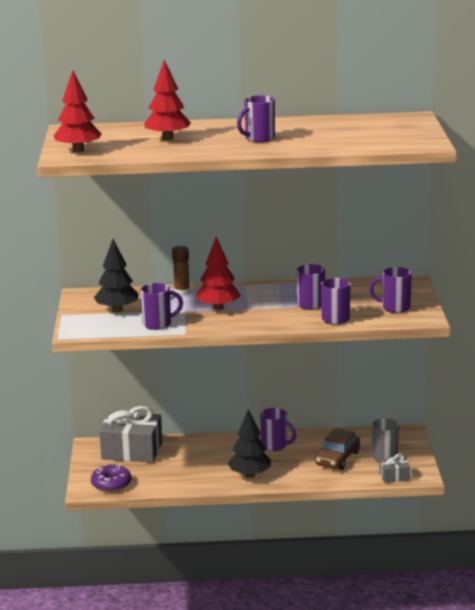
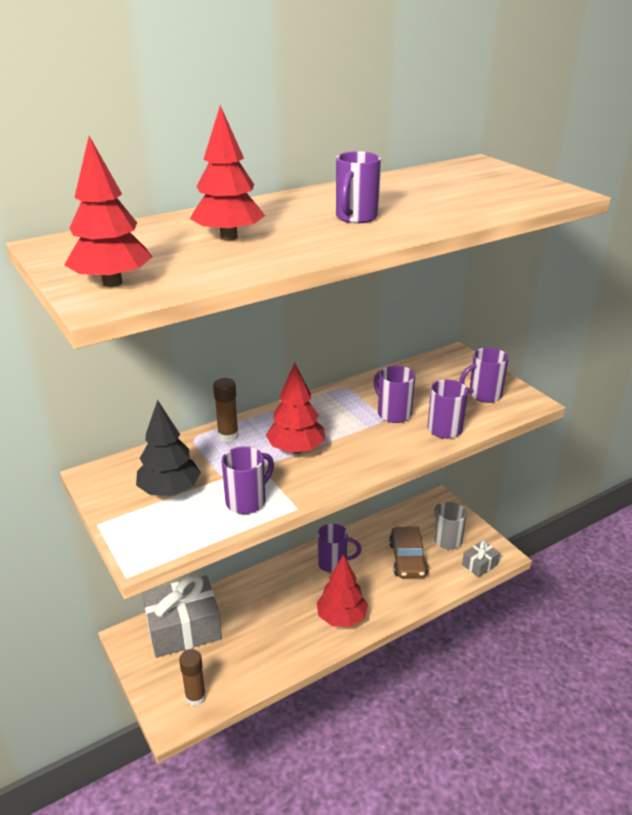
camera: 30 degrees left, 10 degrees up
(111, 484) = (195, 697): purple donut -> brown glue stick
(250, 475) = (341, 618): black tree -> red tree

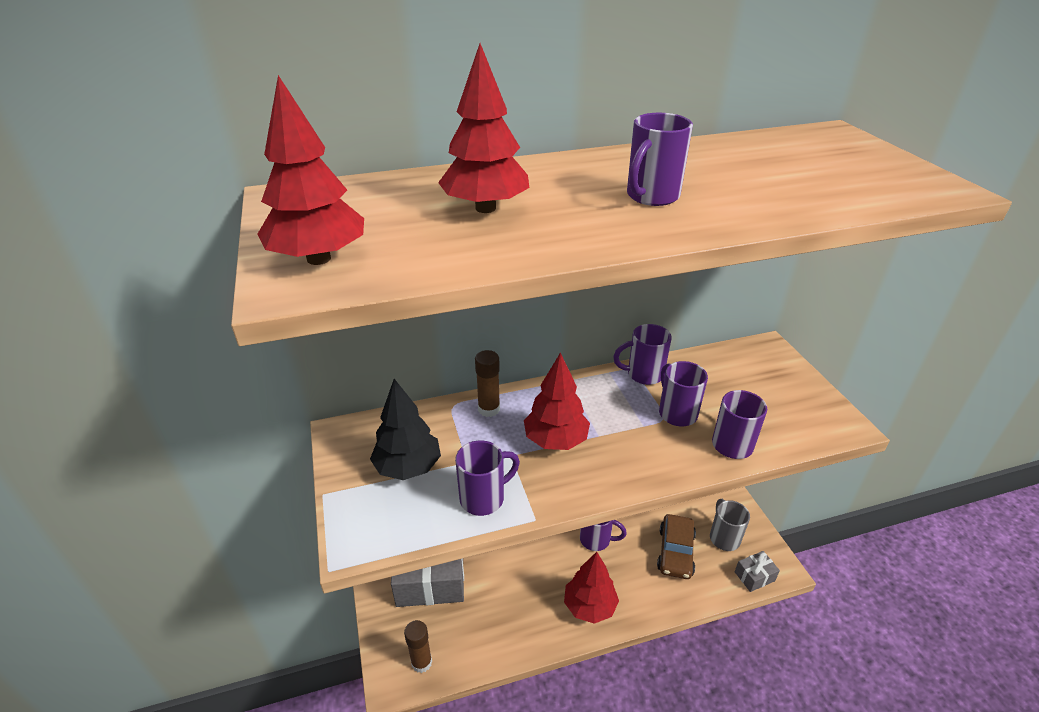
camera: 15 degrees right, 5 degrees up
(483, 395) = (789, 407): purple mug -> purple mug (643, 374)

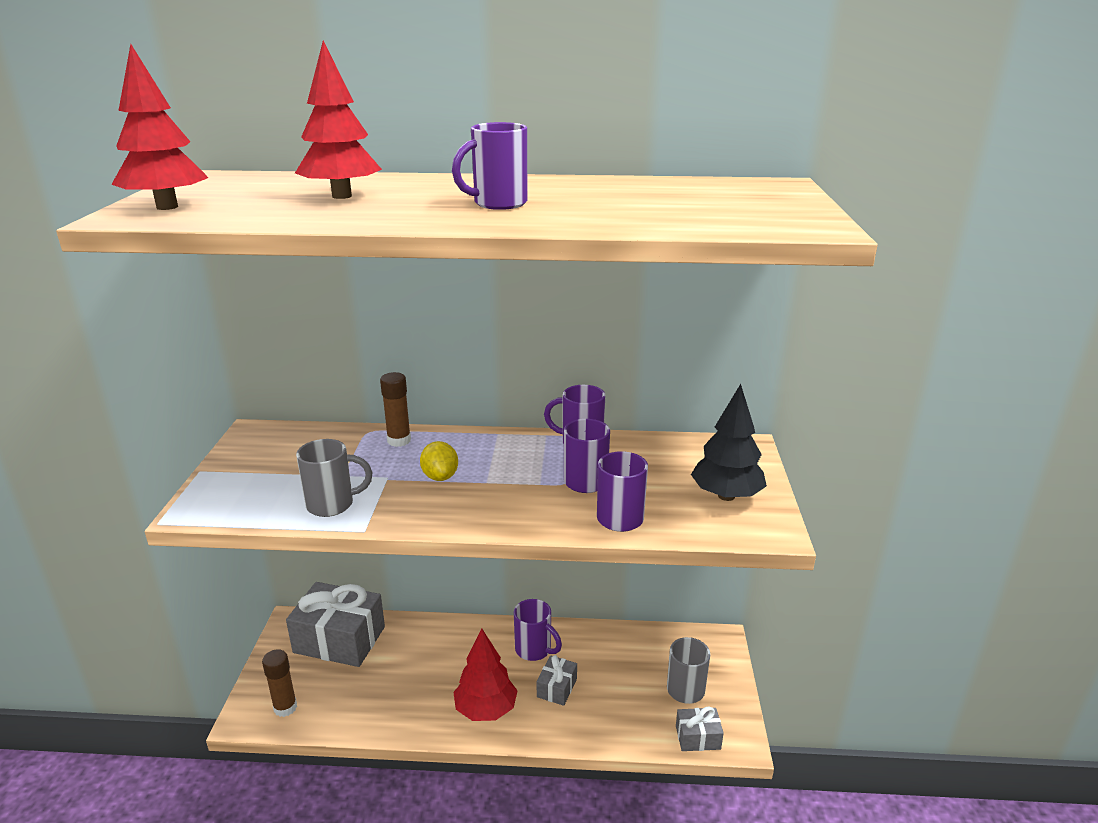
camera: 20 degrees right, 10 degrees down
(408, 467) = (287, 468): black tree -> black tree (726, 496)
(484, 498) = (332, 504): purple mug -> grey mug
(555, 440) = (440, 477): red tree -> yellow lemon
(632, 568) = (557, 688): none -> grey gift
(675, 552) = (617, 686): brown car -> none

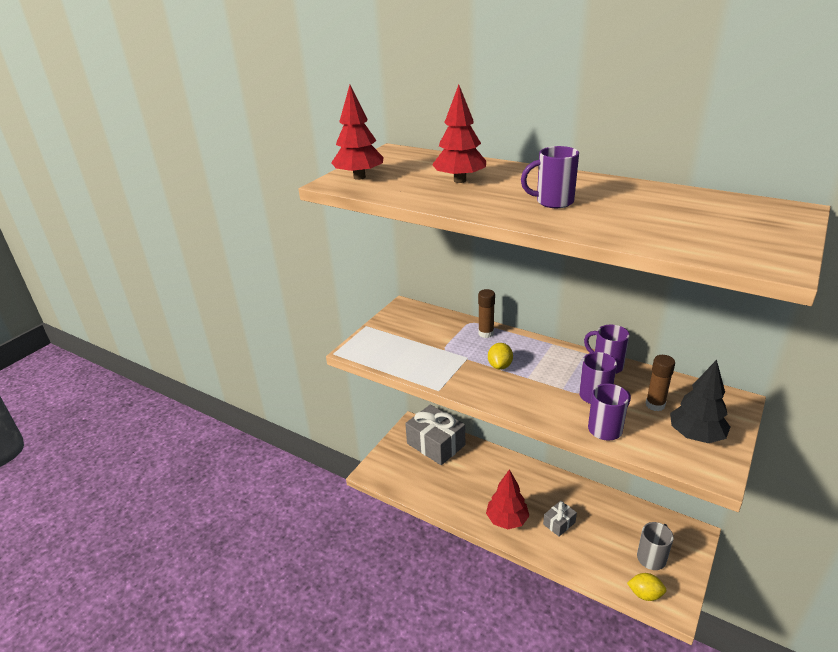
camera: 30 degrees right, 5 degrees up
(285, 707) = (392, 475): brown glue stick -> brown glue stick (655, 405)
(332, 504) = (428, 367): grey mug -> none
(534, 650) = (554, 492): purple mug -> none
(698, 737) = (645, 594): grey gift -> yellow lemon

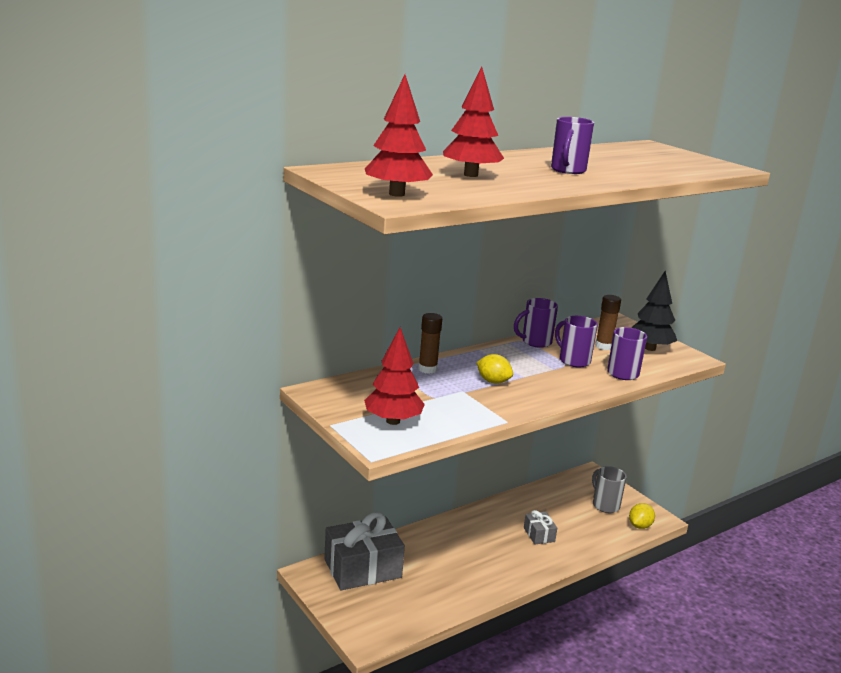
camera: 70 degrees left, 10 degrees down
(507, 520) = (515, 564): red tree -> red tree (393, 421)

